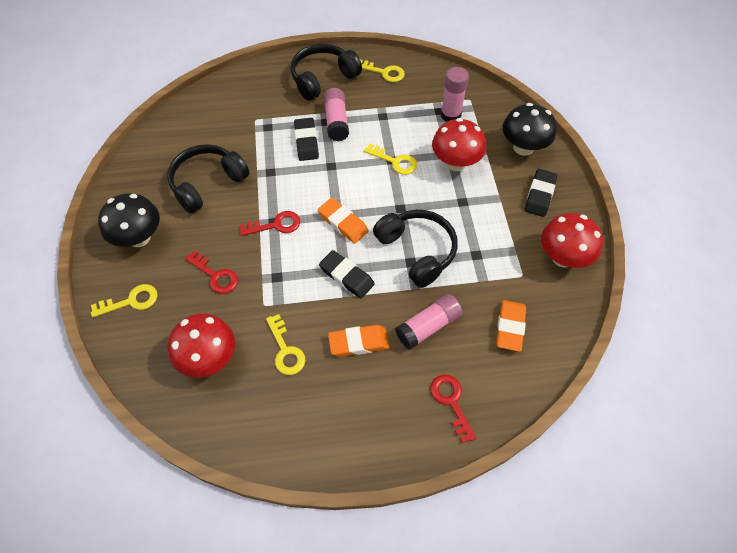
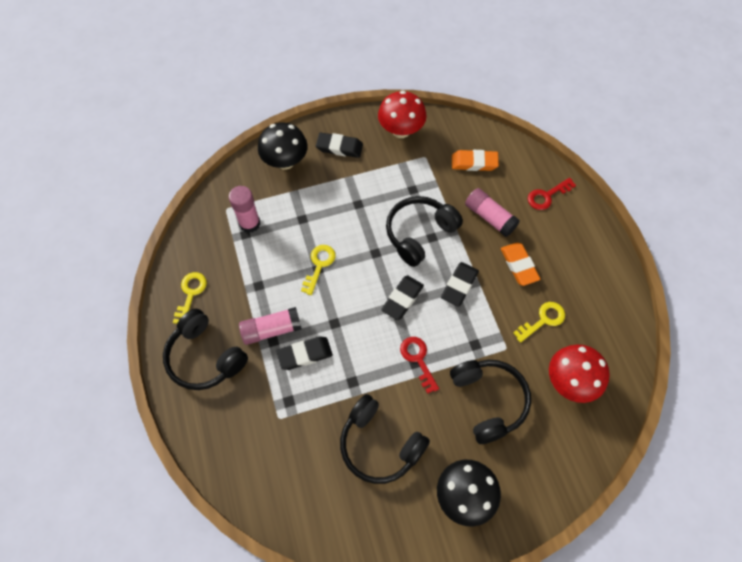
camera: 100 degrees left, 5 degrees up
(131, 301) = (537, 475): yellow key -> none
(215, 276) = (488, 401): red key -> black headphones
(343, 223) = (402, 299): orange eraser -> black eraser
(455, 163) = (313, 213): red mushroom -> none

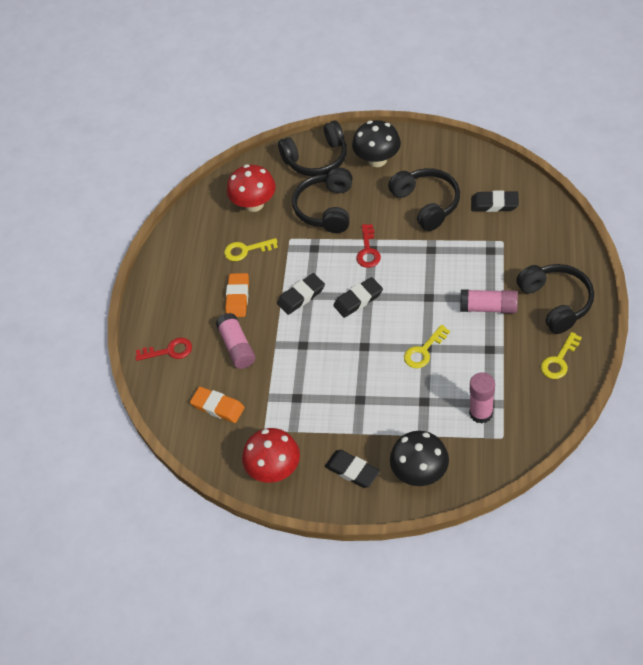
camera: 150 degrees left, 10 degrees down
(305, 354) = (464, 280): black eraser -> black eraser (494, 204)
(419, 234) = (313, 352): black headphones -> black headphones (316, 159)

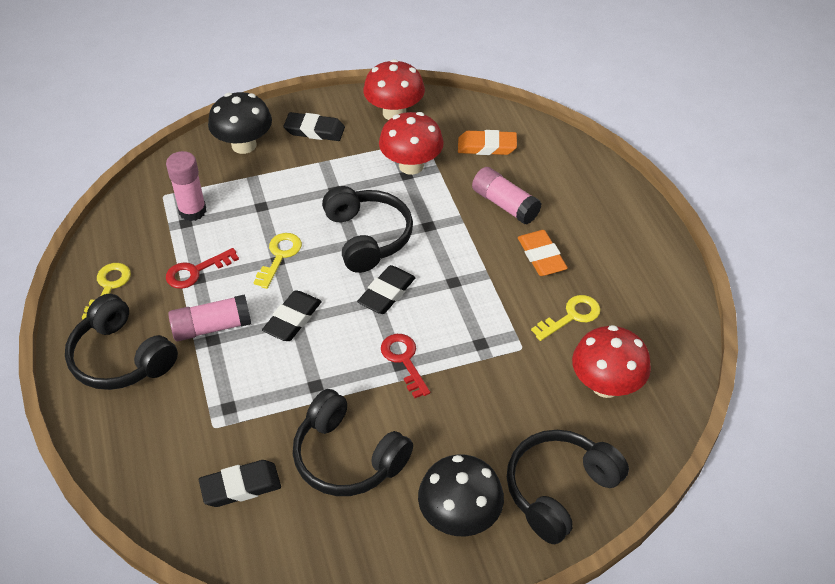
camera: 150 degrees right, 5 degrees down
(169, 351) = (579, 182): red key -> red key (196, 271)
(288, 406) = (411, 165): none -> red mushroom
(301, 296) = (462, 278): black eraser -> black eraser (292, 319)
(326, 208) = (496, 407): black headphones -> black headphones (367, 237)

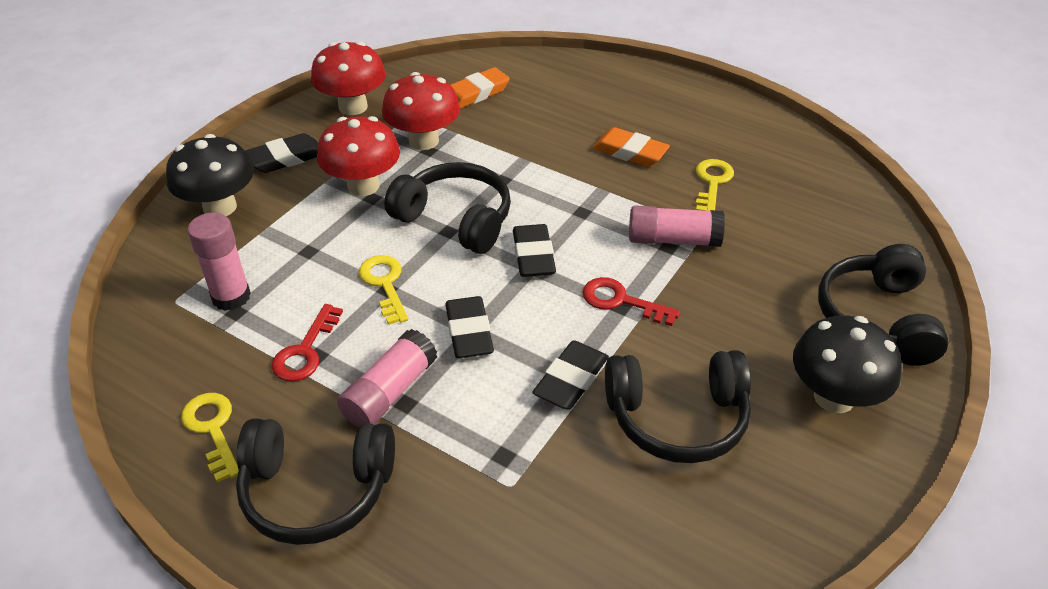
camera: 40 degrees left, 5 degrees down
(240, 486) = (610, 522): black eraser -> black eraser (571, 379)
(505, 204) = (549, 129): pink glue stick -> pink glue stick (673, 240)
(606, 385) = (804, 218): red mushroom -> red mushroom (363, 186)

